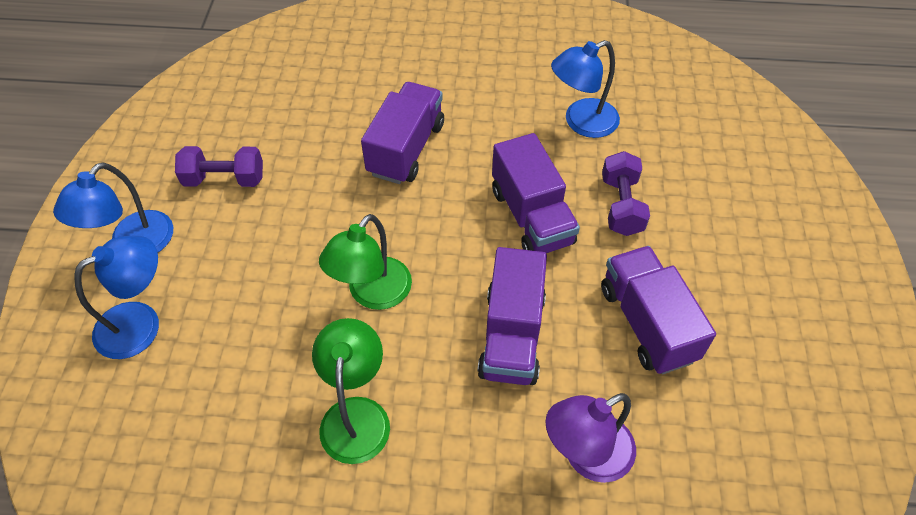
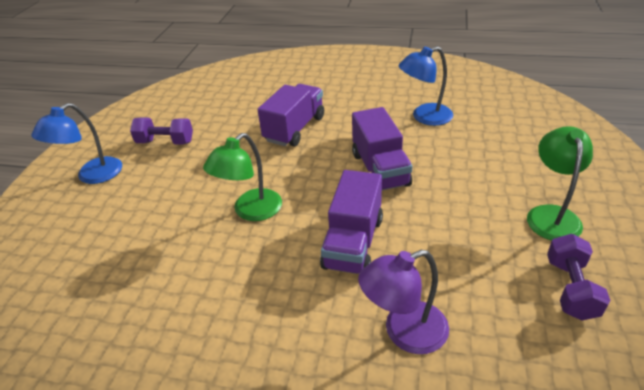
camera: 10 degrees right, 15 degrees down
(140, 323) = (79, 221): blue lamp -> none
(356, 414) = (219, 289): green lamp -> green lamp (551, 215)
(621, 205) = (450, 165): purple dumbbell -> purple dumbbell (570, 288)
(647, 323) = (465, 240): purple truck -> none

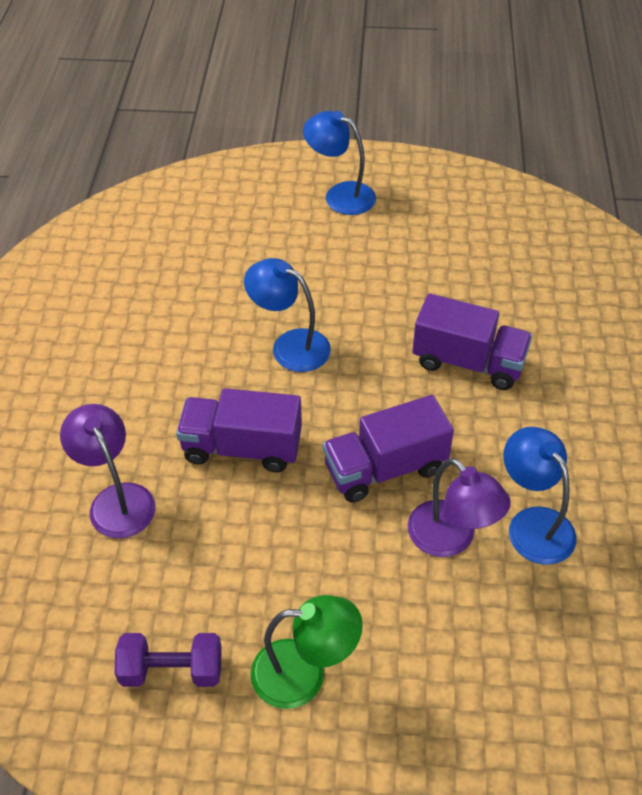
camera: 80 degrees right, 10 degrees up
(165, 142) = (414, 237): purple dumbbell -> none
(251, 211) = (290, 345): green lamp -> blue lamp
(437, 146) = (451, 539): none -> purple lamp

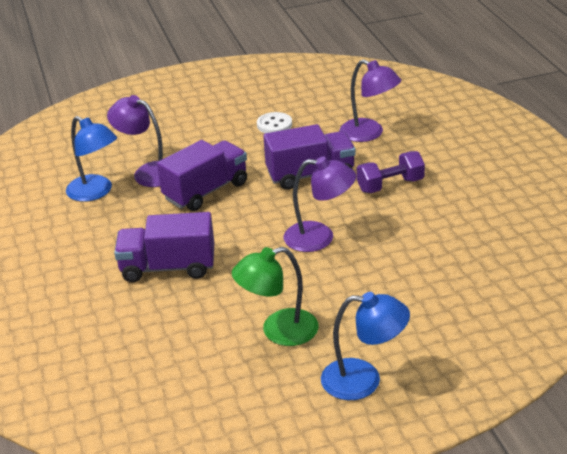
camera: 160 degrees right, 15 degrees down
(172, 670) = (280, 92): purple dumbbell -> purple dumbbell (390, 185)
(229, 578) = (274, 125): none -> white button
(290, 345) = (319, 238): blue lamp -> purple lamp
(304, 674) = (210, 108): green lamp -> green lamp (278, 331)

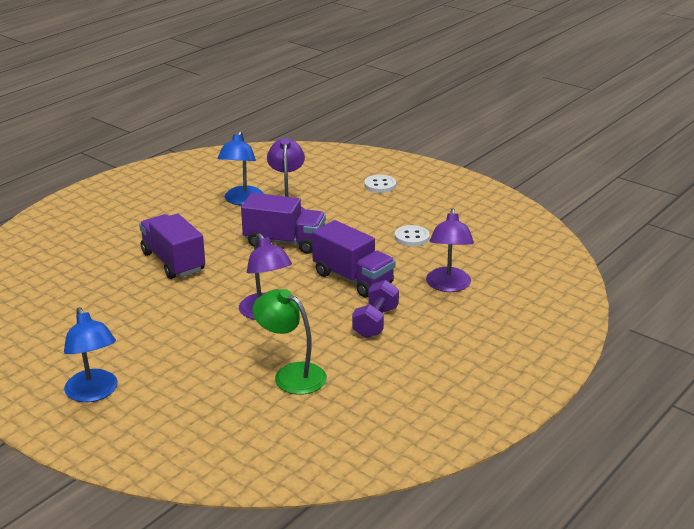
camera: 55 degrees right, 5 degrees down
(164, 110) = (380, 185): none -> white button
(278, 331) = (129, 334): green lamp -> green lamp (291, 374)
(390, 185) = (375, 322): purple dumbbell -> purple dumbbell turned 75 degrees clockwise

